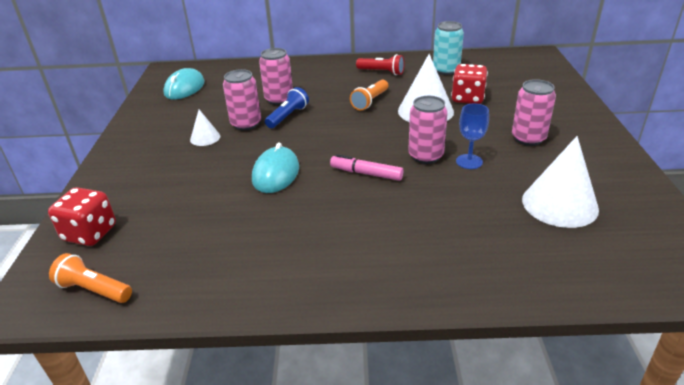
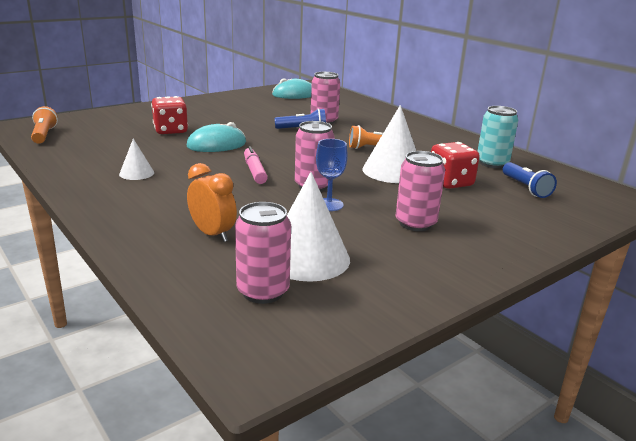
camera: 50 degrees right, 10 degrees down
(90, 233) = (96, 120): red dice -> red dice (170, 131)
(205, 138) = (236, 116): white cone -> white cone (136, 173)
(246, 124) = (271, 121): pink can -> pink can (263, 291)
(382, 72) = (435, 141): red flashlight -> none
(488, 237) = (212, 234): none -> orange clock
(498, 77) = (526, 188): none -> blue flashlight

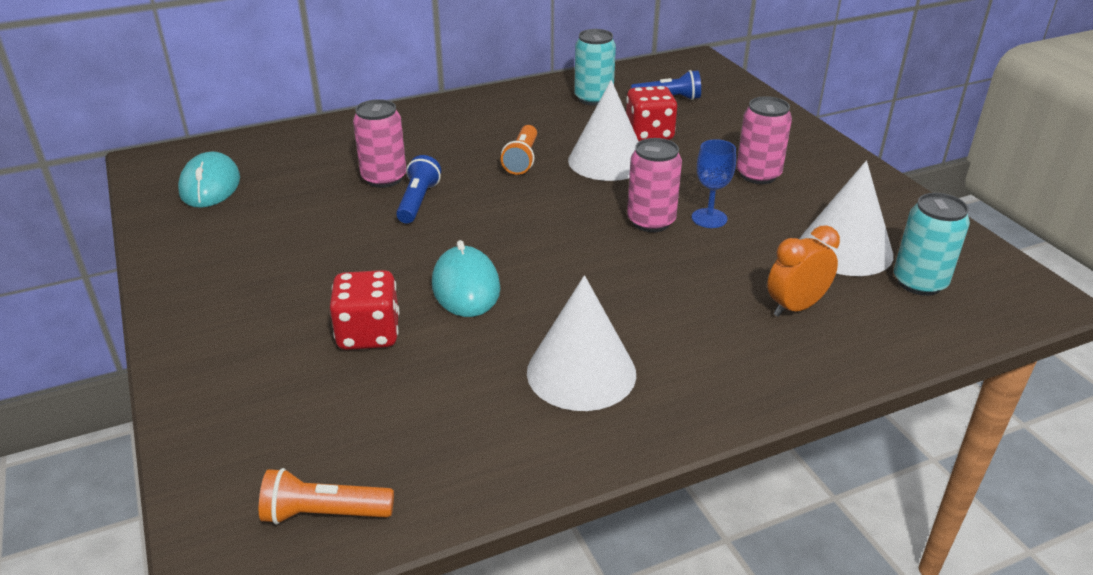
camera: 75 degrees left, 10 degrees up
(136, 173) = (581, 372): white cone -> white cone, size x1.94
(254, 171) = (591, 260): pink marker -> none
(263, 291) = (919, 283): pink can -> turquoise can

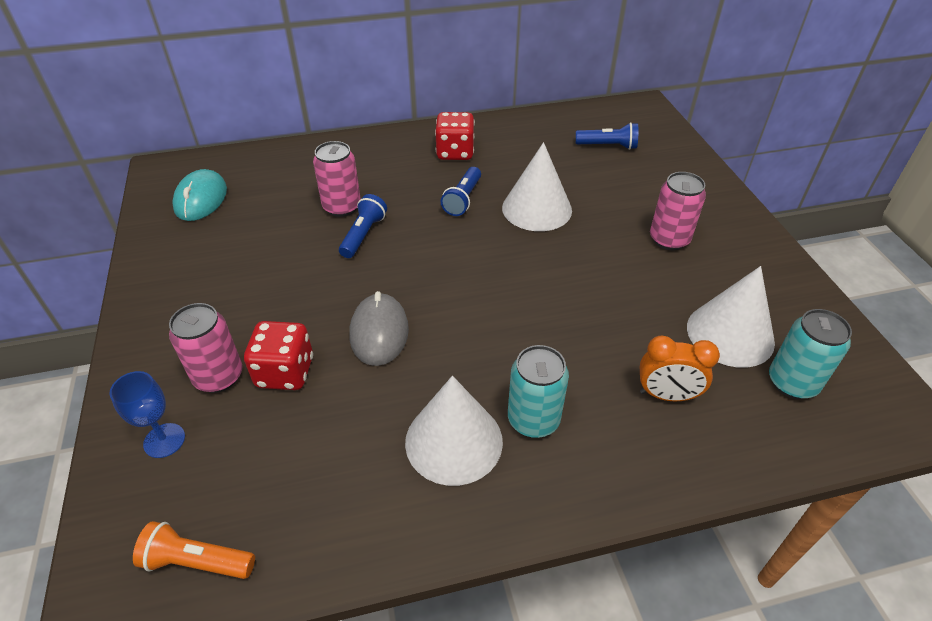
camera: 10 degrees right, 10 degrees up
(466, 287) = (379, 332): turquoise mouse -> grey mouse
(522, 159) = (463, 199): orange flashlight -> blue flashlight
(593, 98) = (542, 139): turquoise can -> turquoise can (533, 420)
(649, 134) = (581, 183): red dice -> red dice (455, 152)
(651, 221) = (558, 280): pink can -> pink can (218, 376)
(709, 218) = (612, 283): blue goblet -> blue goblet (164, 440)
(795, 307) = (666, 395): orange clock -> orange clock turned 150 degrees counterclockwise

